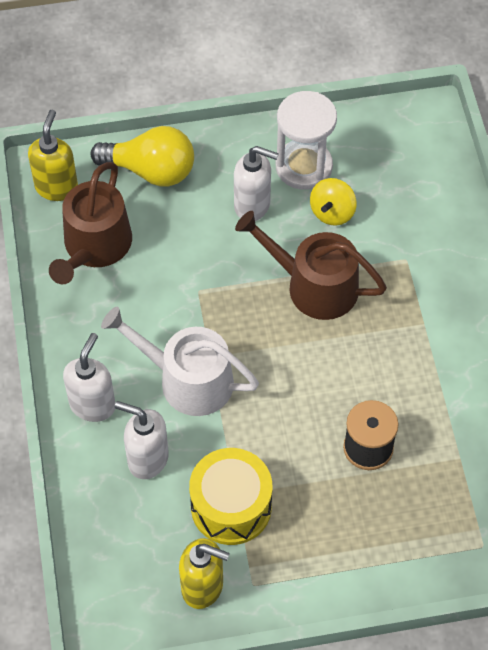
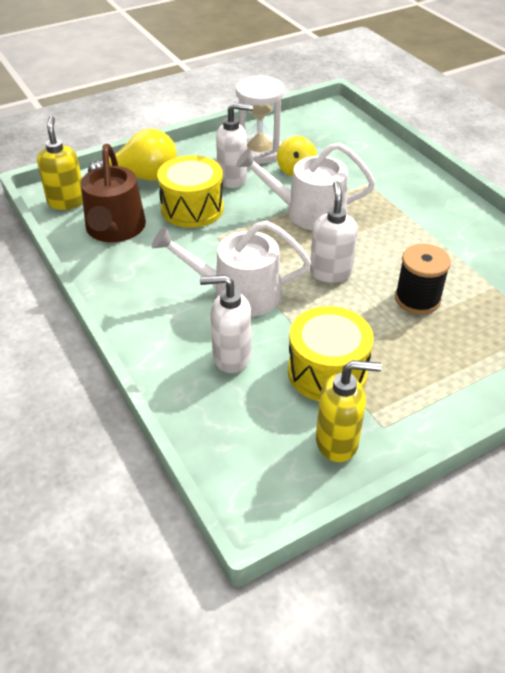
camera: 20 degrees left, 15 degrees down
(93, 405) = (161, 331): white soap dispenser -> white soap dispenser (330, 272)
(188, 240) = (192, 208): none -> yellow drum
(314, 286) = (308, 212): brown watering can -> white watering can

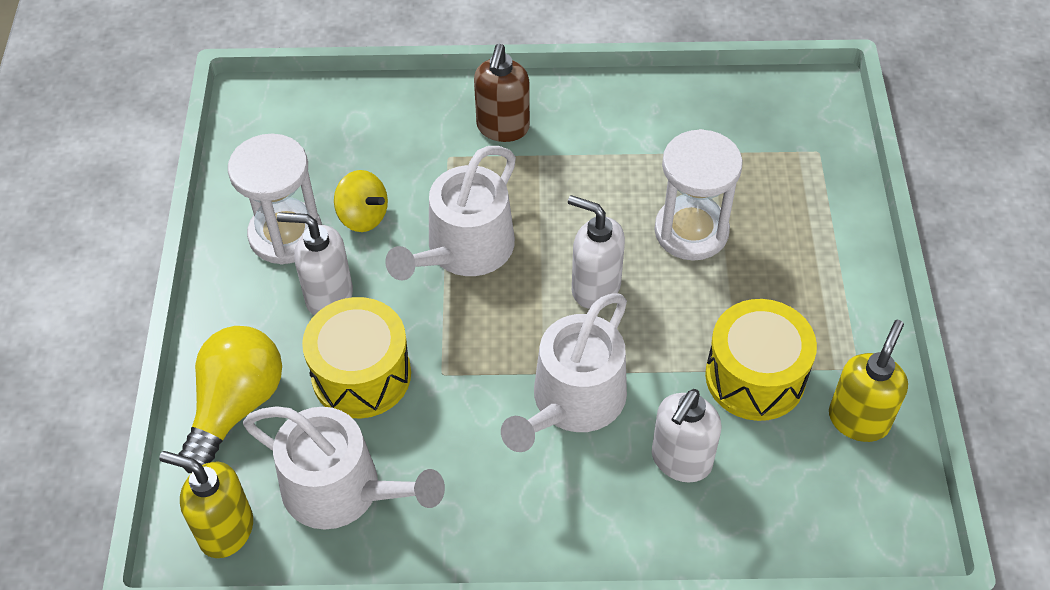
camera: 60 degrees left, 10 degrees up
(115, 229) = (342, 490): brown watering can -> white watering can
(233, 179) = (328, 296): white soap dispenser -> white soap dispenser turned 105 degrees counterclockwise
(411, 194) = (503, 128): none -> brown soap dispenser
(417, 299) = (691, 231): black spool -> white hourglass

